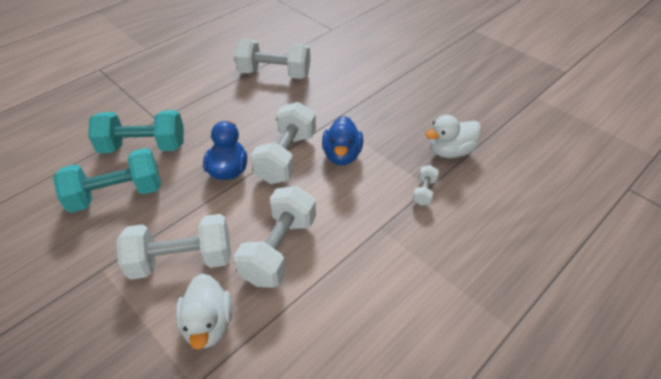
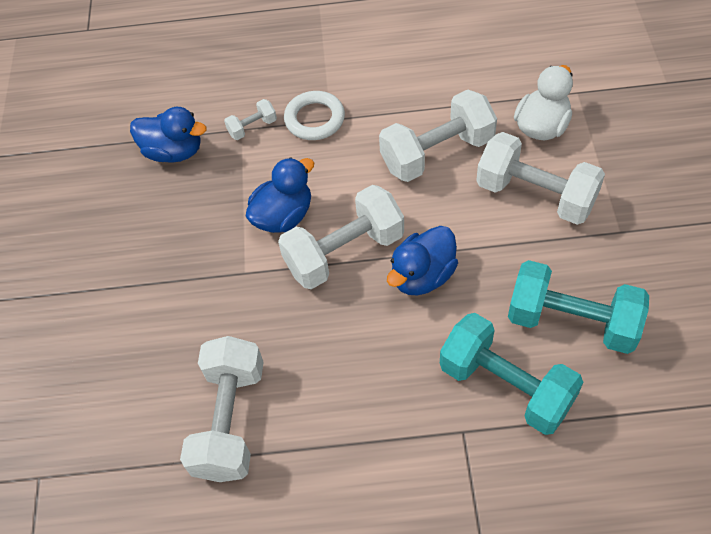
camera: 135 degrees left, 10 degrees up
(274, 74) = (230, 420): white dumbbell -> white dumbbell turned 45 degrees clockwise
(391, 222) = (314, 119): none -> white ring
(450, 151) = (174, 151): white duck -> blue duck

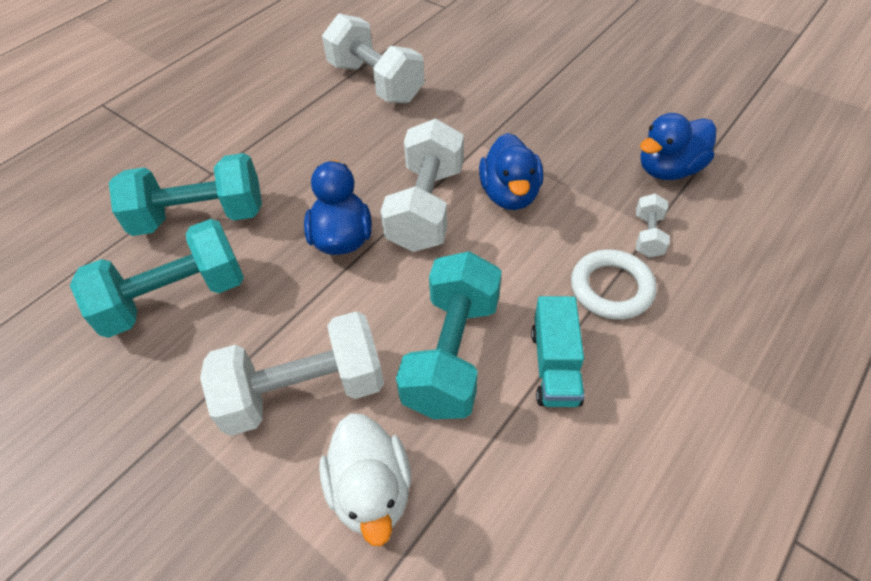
camera: 130 degrees right, 5 degrees down
(395, 109) = (555, 366): none -> turquoise truck
(437, 153) = (452, 354): white dumbbell -> turquoise dumbbell

